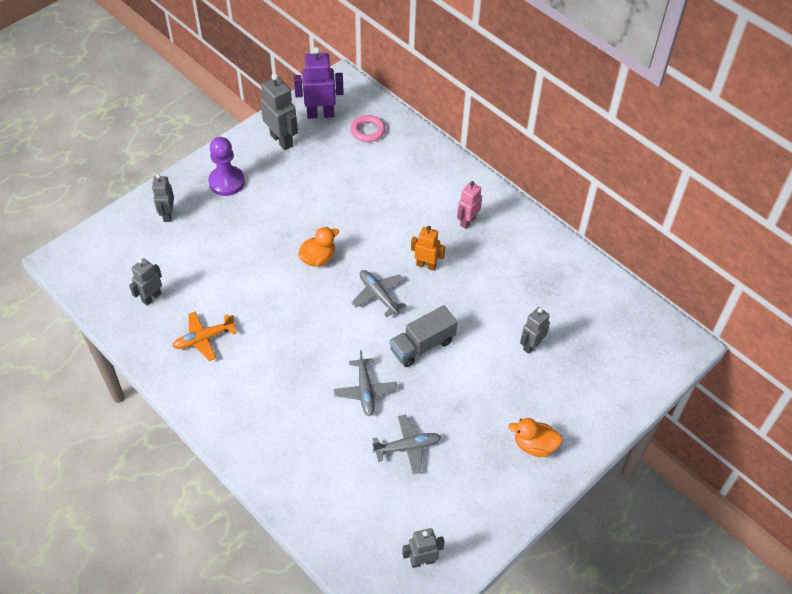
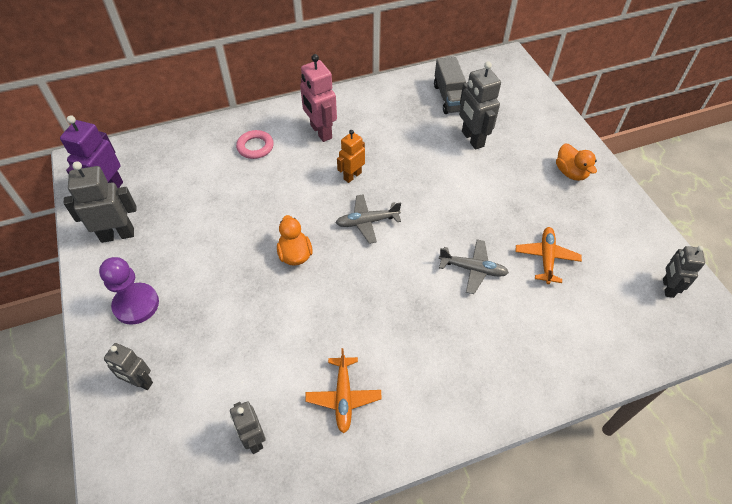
camera: 65 degrees left, 0 degrees up
(367, 131) = (163, 163): pink ring -> pink ring (255, 147)
(408, 447) = (546, 258): grey plane -> orange plane
(422, 345) = (440, 209): grey truck -> grey truck (449, 98)
(467, 221) = (320, 132): pink robot -> pink robot, size x1.56
(531, 345) = (472, 139): grey robot -> grey robot, size x1.56
(534, 445) = (571, 172): orange duck -> orange duck turned 60 degrees counterclockwise

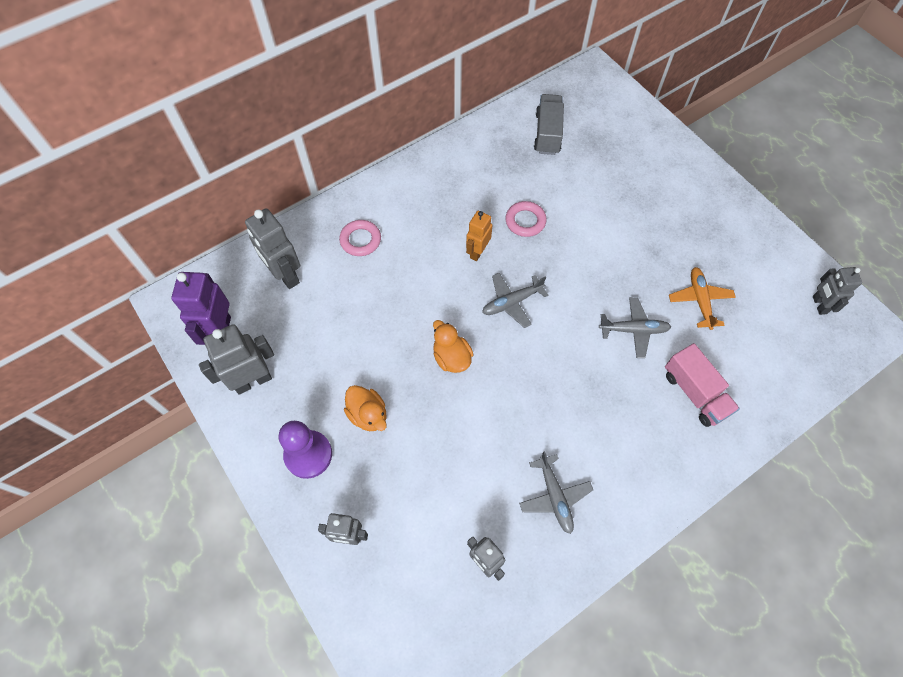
camera: 15 degrees left, 10 degrees up
(320, 132) = (424, 206): pink robot -> none
(343, 397) = (554, 497): orange plane -> grey plane
(404, 160) = (525, 221): none -> pink ring
(449, 98) = (547, 133): grey truck -> grey truck turned 150 degrees counterclockwise
(472, 139) = (586, 180): grey robot -> grey robot (285, 275)
(515, 338) = (695, 393): none -> pink truck
(571, 172) = (696, 198): orange duck -> orange duck (368, 415)

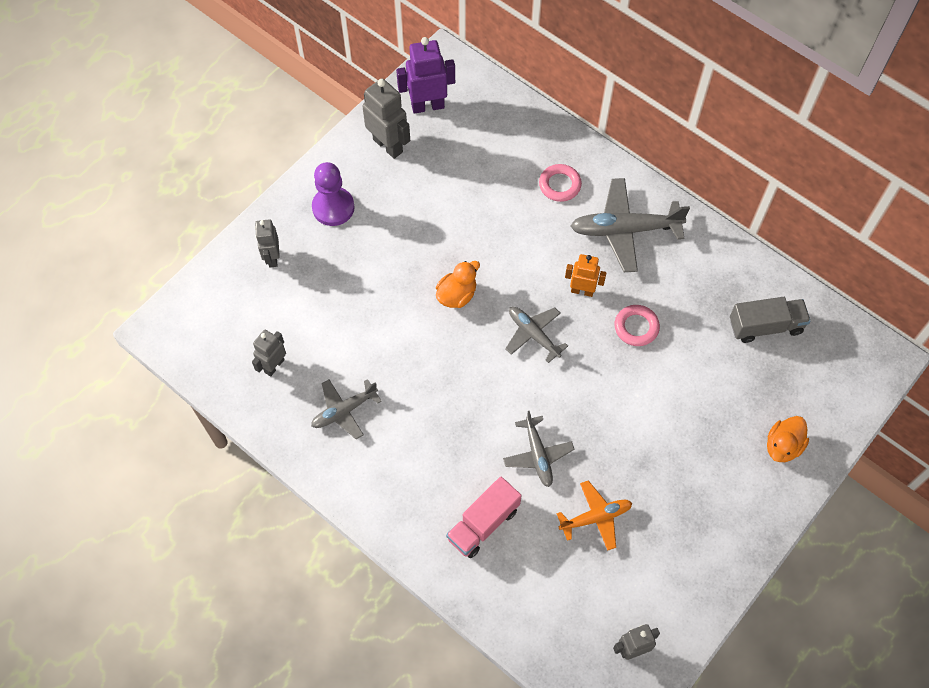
camera: 75 degrees right, 0 degrees up
(285, 275) = (500, 136): grey robot -> none
(368, 415) = (381, 242): orange duck -> orange duck (782, 446)
(426, 203) = (624, 230): none -> grey plane

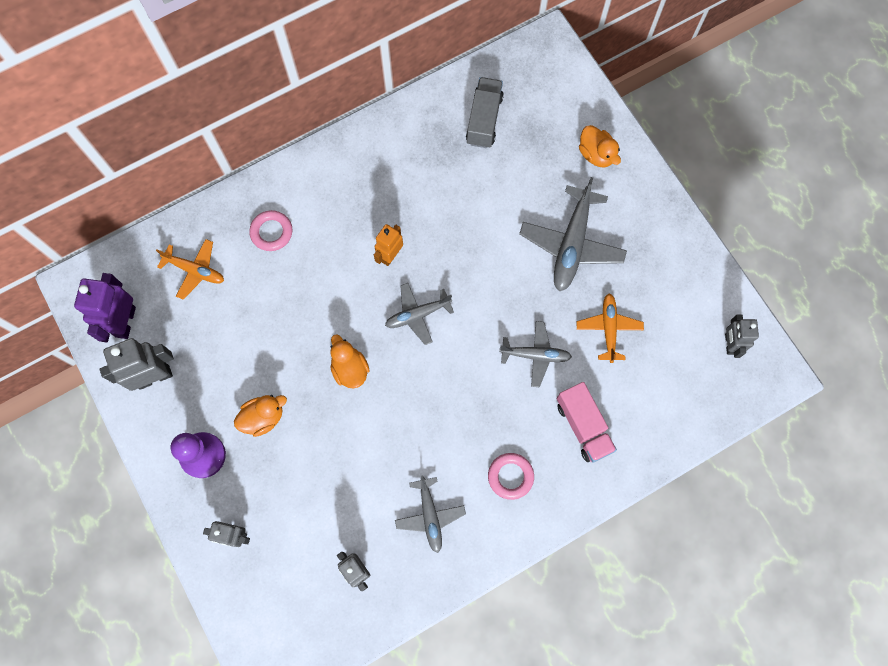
camera: 70 degrees left, 10 degrees up
(384, 241) = (263, 417): none -> orange duck
(496, 140) = (195, 271): none -> orange plane
(624, 230) = (343, 195): grey plane -> grey plane (571, 245)
(636, 327) = (444, 224): pink ring -> pink ring (510, 476)

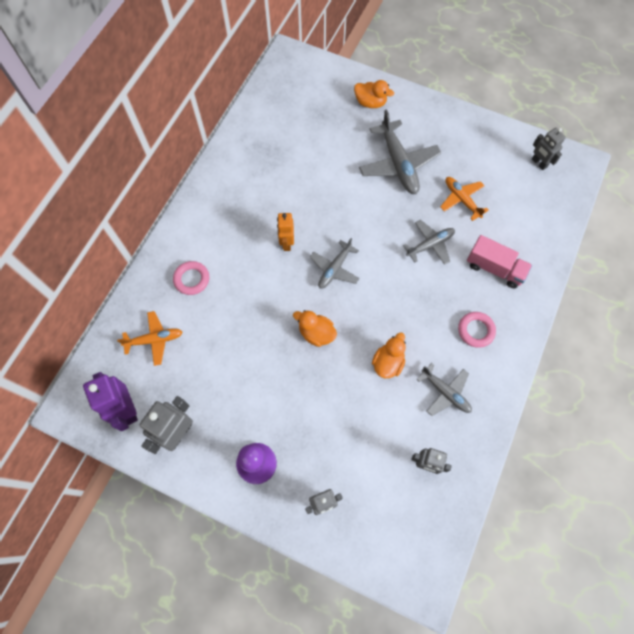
camera: 35 degrees left, 5 degrees down
(263, 417) = (280, 407): orange duck -> orange duck (388, 362)
(484, 120) = (283, 123): grey truck -> none

